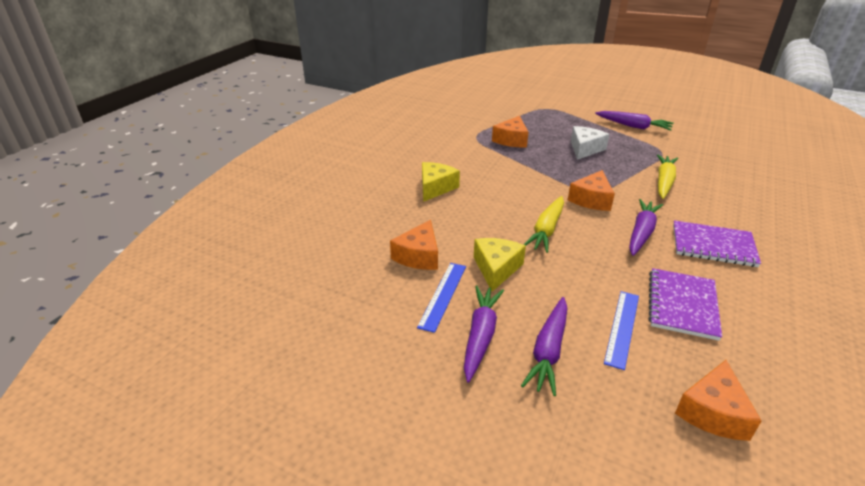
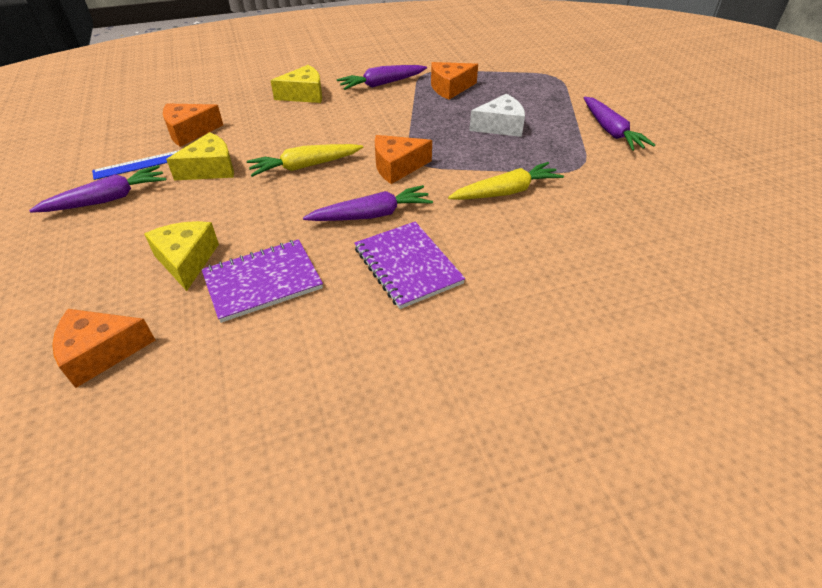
camera: 45 degrees right, 10 degrees up
(548, 351) = (115, 236): purple carrot -> purple carrot (382, 84)
(622, 328) = (186, 260): blue ruler -> yellow cheese

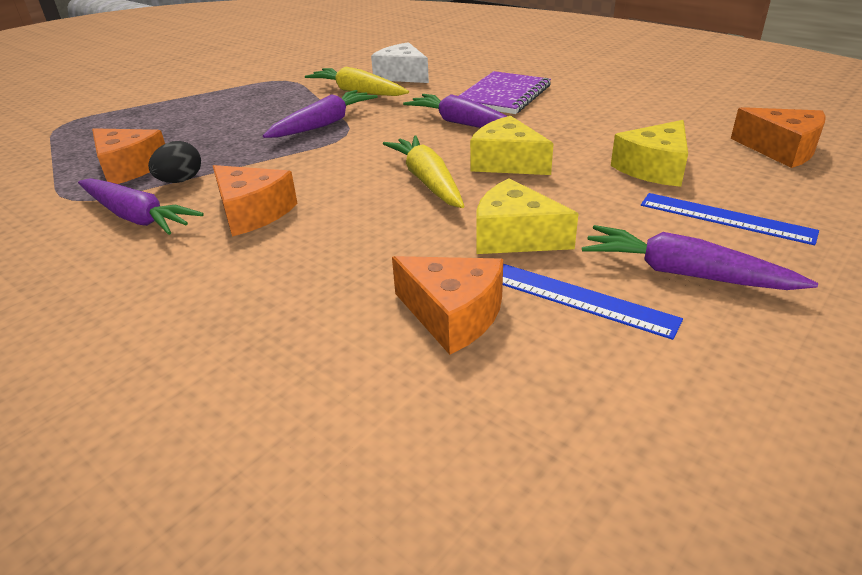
camera: 120 degrees left, 10 degrees down
(107, 247) = (725, 218): none -> blue ruler
(263, 282) = (610, 130): purple notebook -> none
(304, 95) = (220, 268): yellow cheese -> yellow cheese (507, 162)
(305, 166) = (427, 181): yellow carrot -> yellow carrot turned 150 degrees counterclockwise
(397, 167) = (368, 138): orange cheese -> orange cheese (252, 212)
(412, 98) = (180, 181): none -> black egg
(500, 126) = (228, 119): white cheese -> white cheese (402, 75)
(611, 131) = (202, 81): purple carrot -> purple carrot (324, 124)

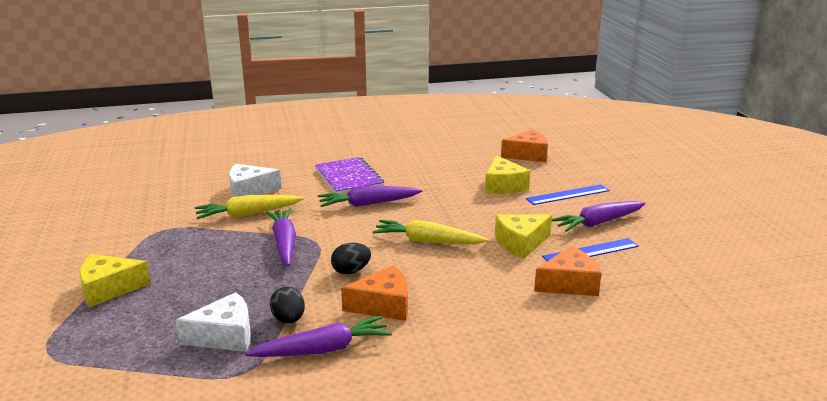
camera: 55 degrees left, 10 degrees down
(129, 168) = (225, 336): orange cheese -> white cheese
(306, 170) = (351, 271): none -> black egg
(507, 162) = (440, 213): yellow cheese -> yellow cheese (109, 289)

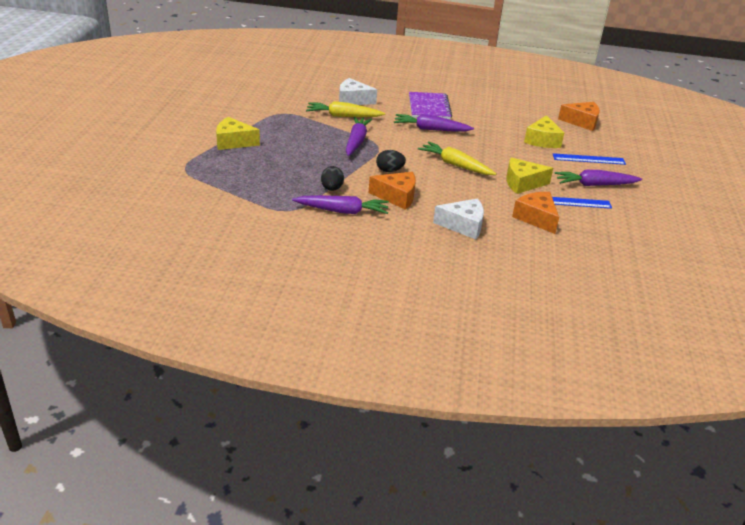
camera: 20 degrees right, 10 degrees up
(225, 336) = (288, 187): white cheese -> white cheese (463, 225)
(569, 284) = (536, 218): orange cheese -> orange cheese turned 120 degrees counterclockwise

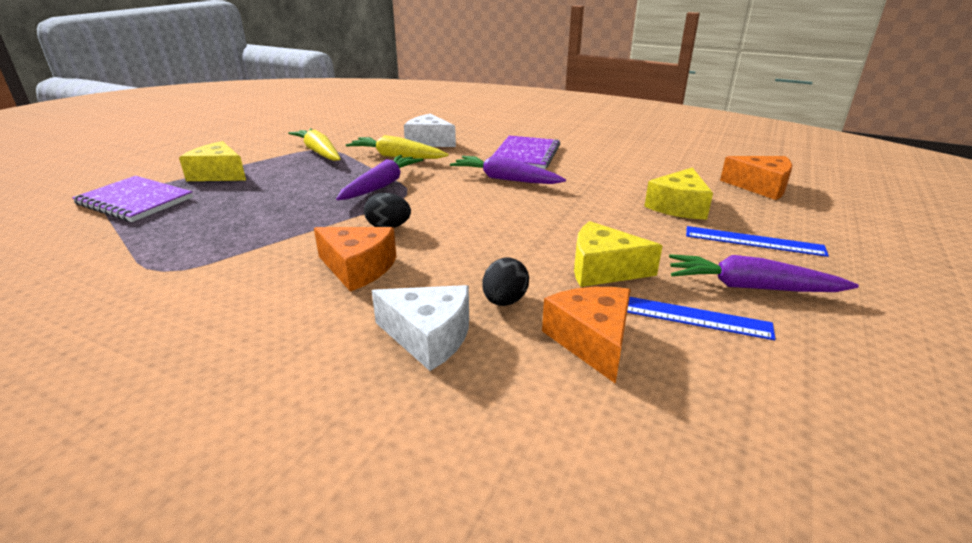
camera: 20 degrees right, 5 degrees down
(204, 168) = (135, 201): none -> purple notebook
(332, 189) = (269, 244): black egg -> black egg (504, 301)
(343, 211) = (242, 282): purple carrot -> none
(455, 165) = (503, 229): yellow carrot -> yellow carrot (319, 152)

